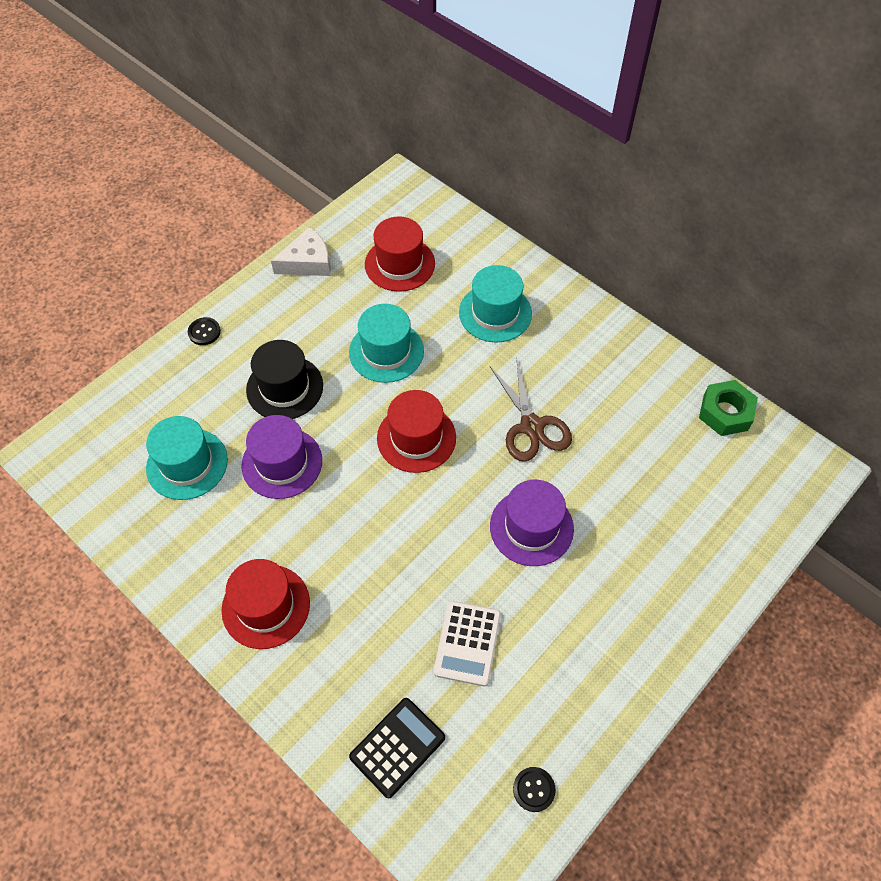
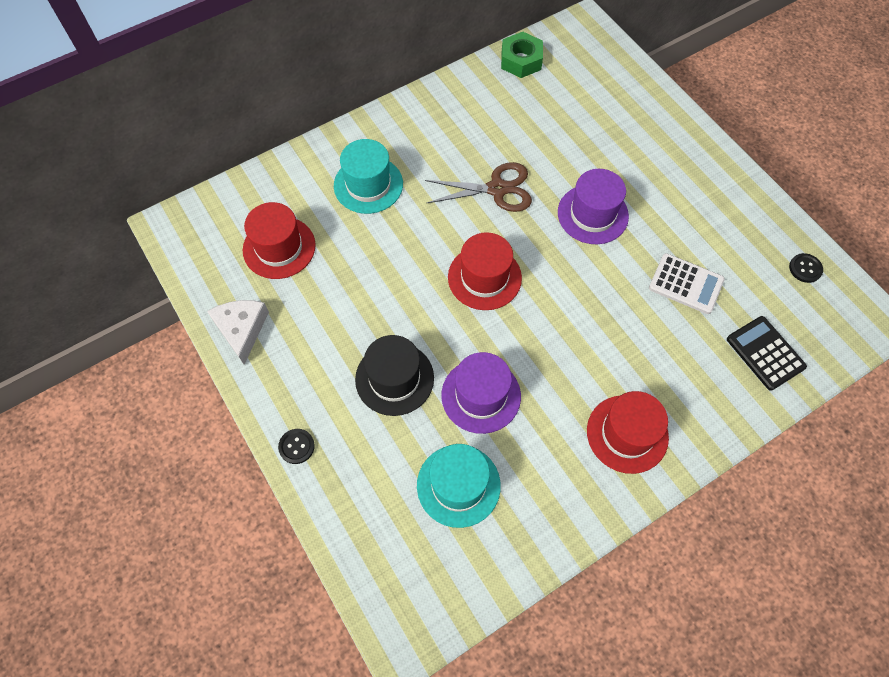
camera: 75 degrees left, 5 degrees up
(386, 351) = (381, 281): turquoise hat -> none

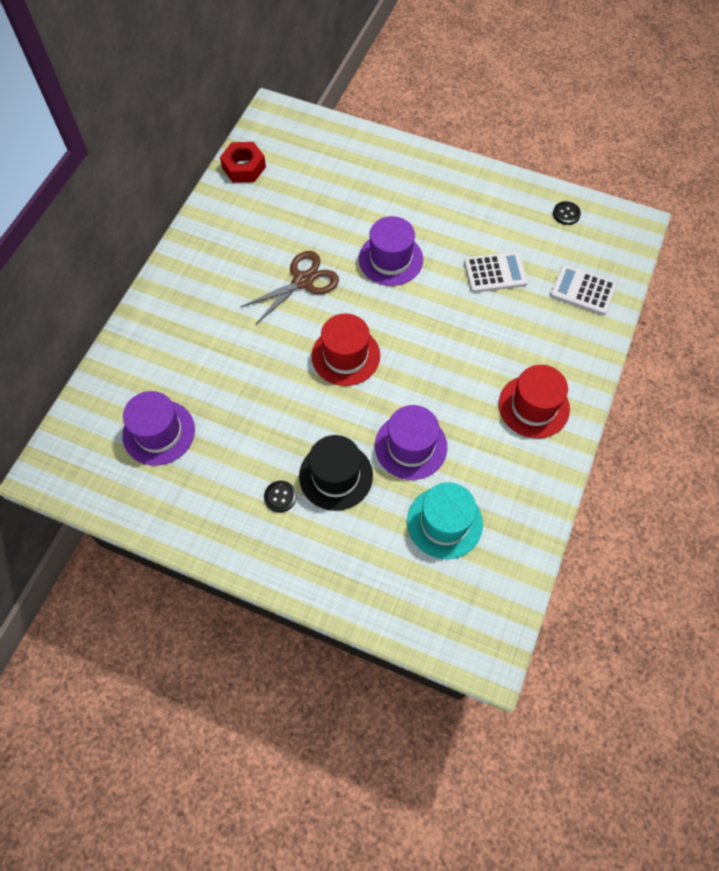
camera: 35 degrees left, 0 degrees up
(241, 329) = (180, 517): white cheese -> none
(279, 247) = (159, 432): red hat -> purple hat
(296, 446) = (299, 577): black button -> black button (280, 497)
(368, 185) = (195, 337): turquoise hat -> none
(521, 60) = (244, 167): green nut -> red nut
(765, 353) = (583, 290): black calculator -> white calculator

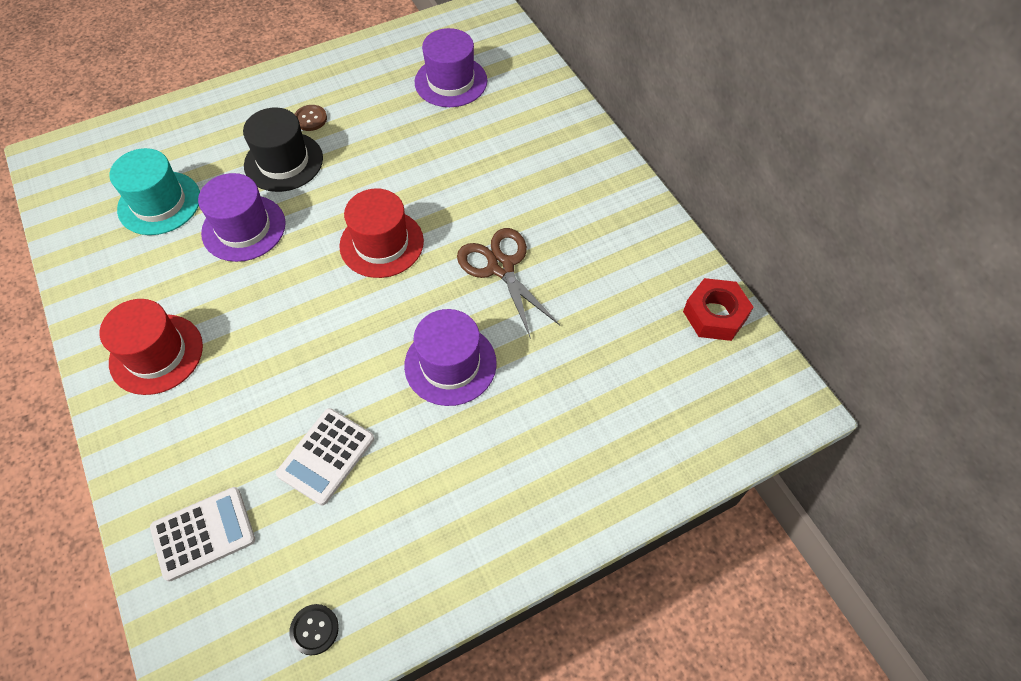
camera: 130 degrees right, 5 degrees down
(280, 497) = (310, 119): black button -> brown button
(303, 281) = (501, 267): brown scissors -> brown scissors turned 150 degrees clockwise

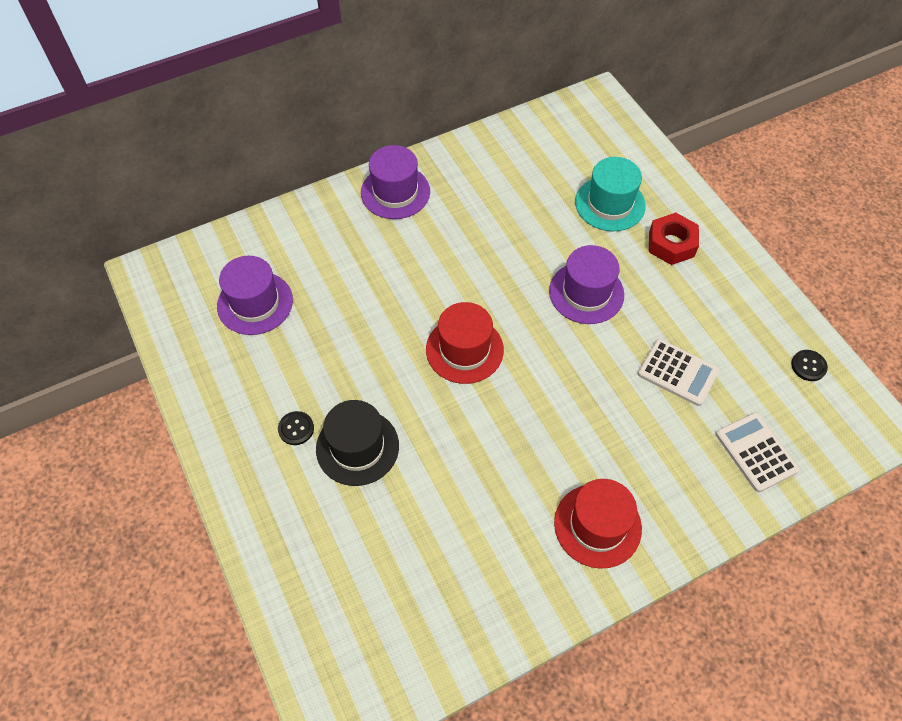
camera: 90 degrees left, 0 degrees up
(159, 203) = (411, 564): turquoise hat -> turquoise hat (610, 204)
(244, 228) = (446, 472): purple hat -> purple hat (395, 192)
(310, 119) = (296, 429): brown button -> black button
(501, 267) = (488, 260): brown scissors -> none
(715, 315) = (529, 130): red nut -> red nut (671, 244)

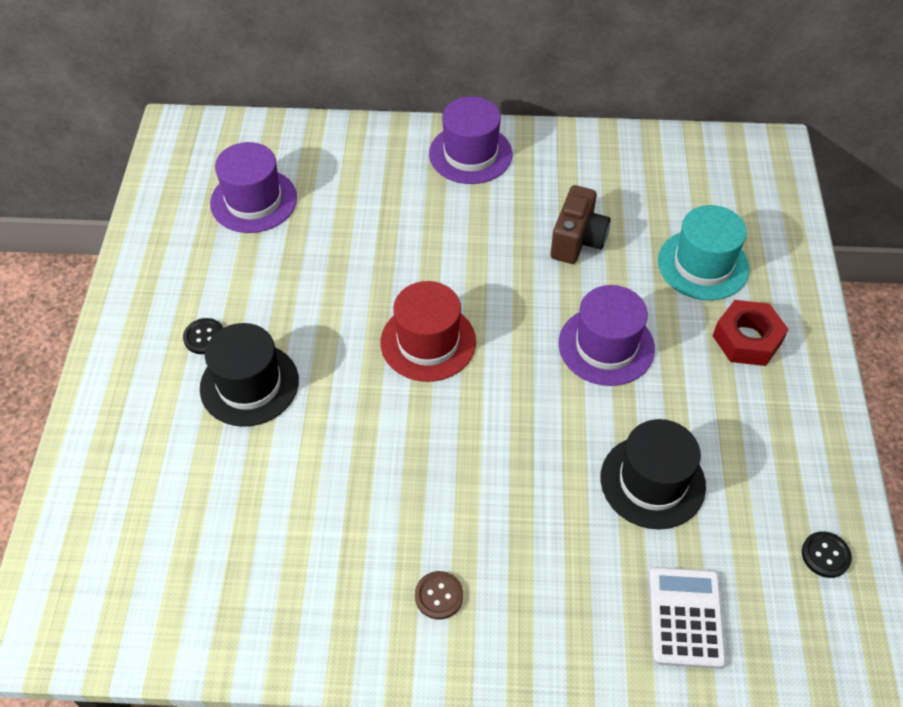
camera: 30 degrees right, 5 degrees down
(516, 224) = (577, 240): none -> brown camera
(597, 525) = (439, 596): red hat -> brown button
(678, 372) = (652, 481): white calculator -> black hat

